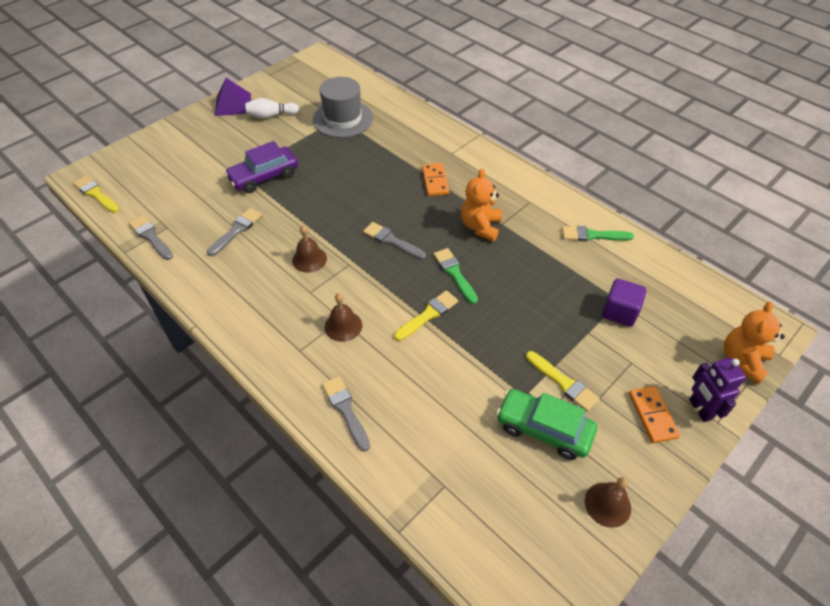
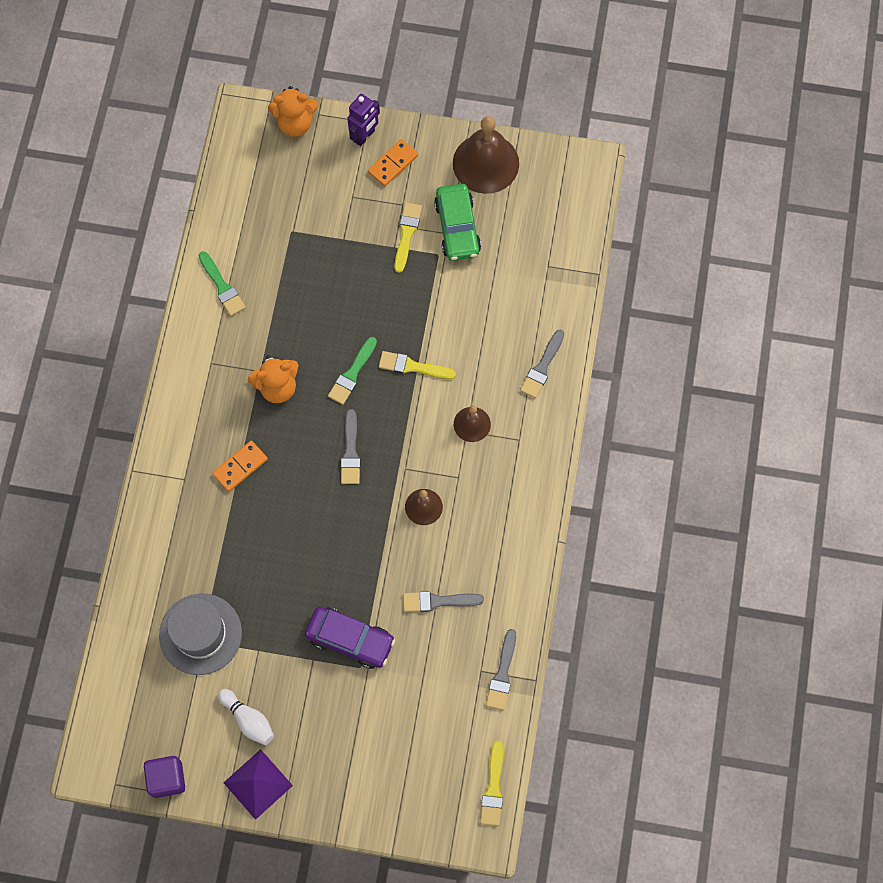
camera: 125 degrees left, 20 degrees up
(607, 504) = (485, 163): brown bell -> brown bell, size x1.88
(619, 312) = (304, 226): purple cube -> purple cube (167, 779)

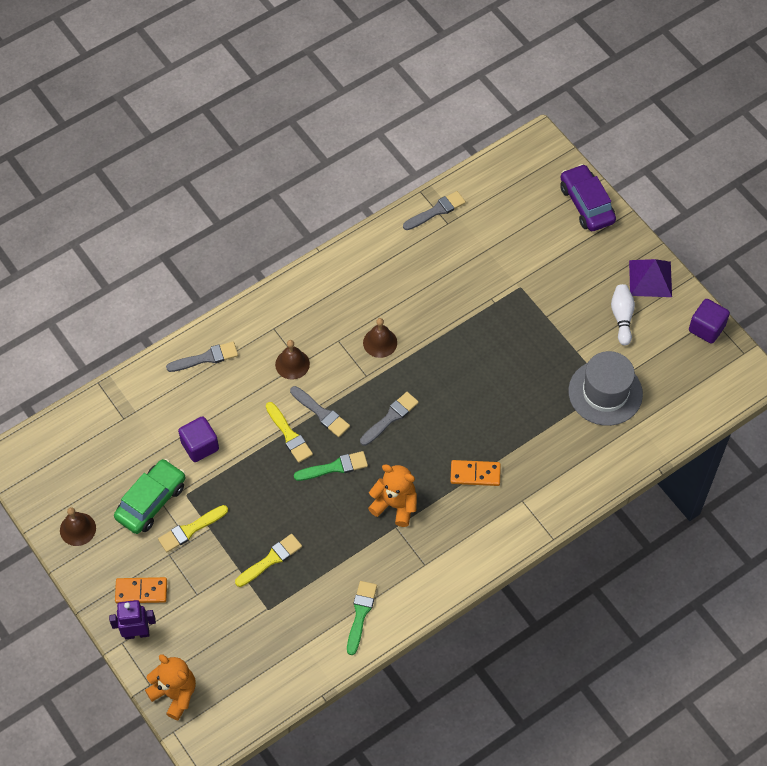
camera: 135 degrees left, 10 degrees down
(350, 639) = (510, 307): purple car -> purple car (586, 204)
(438, 601) = (431, 281): grey brush -> grey brush (321, 413)
(469, 297) = (200, 446): none -> purple cube
(485, 163) = (77, 529): brown bell -> brown bell, size x0.53
(493, 788) = (508, 160): yellow brush -> yellow brush (271, 559)

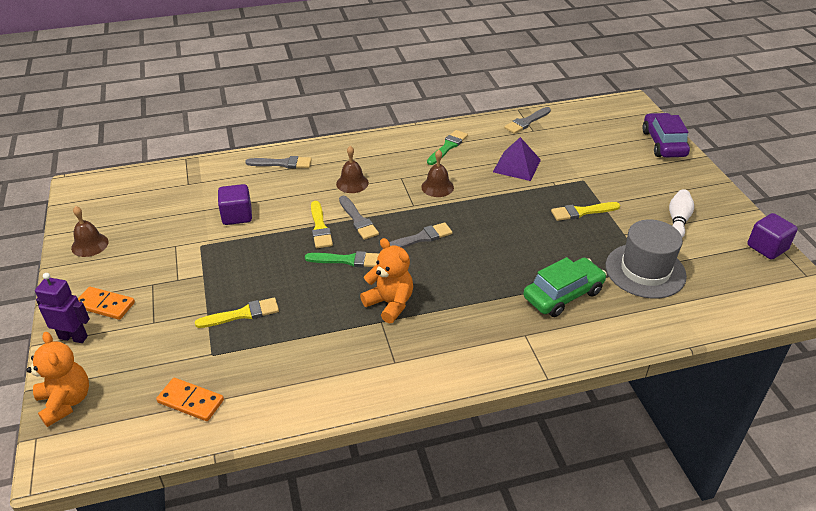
camera: 20 degrees right, 20 degrees down
(151, 501) = (167, 242): green car -> green car (563, 294)
(190, 529) = (185, 271): yellow brush -> yellow brush (582, 212)
(360, 614) = (302, 387): green brush -> green brush (448, 147)
(436, 211) = (526, 122): grey brush -> grey brush turned 150 degrees clockwise
(475, 474) = (484, 300): orange domino -> orange domino (190, 401)
(650, 278) = (714, 201): purple pyramid -> purple pyramid (516, 166)

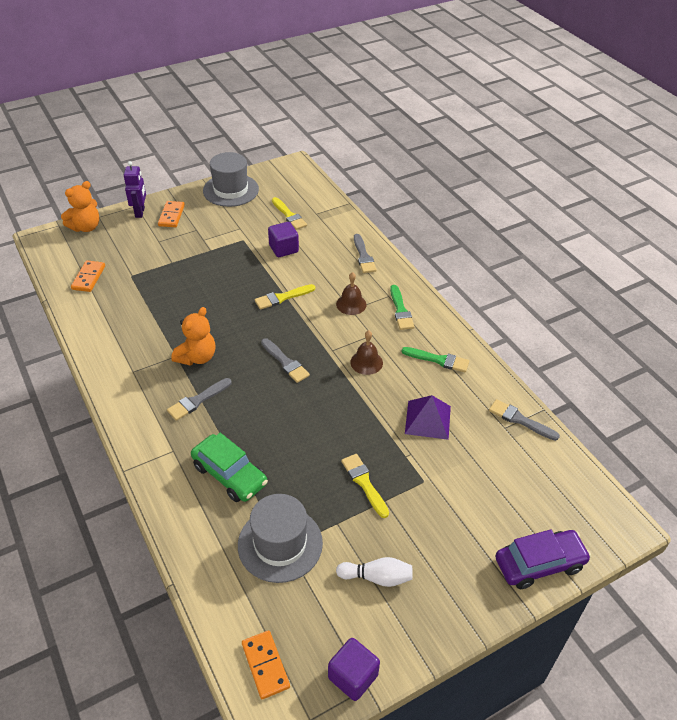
camera: 75 degrees right, 5 degrees up
(90, 245) = (231, 190): brown bell -> grey hat
(242, 314) = (172, 280): yellow brush -> yellow brush (289, 215)
(347, 260) = (244, 322): green brush -> green brush (400, 310)
(358, 220) = (299, 318): grey brush -> grey brush (197, 400)
(765, 294) = (265, 665): none -> orange domino

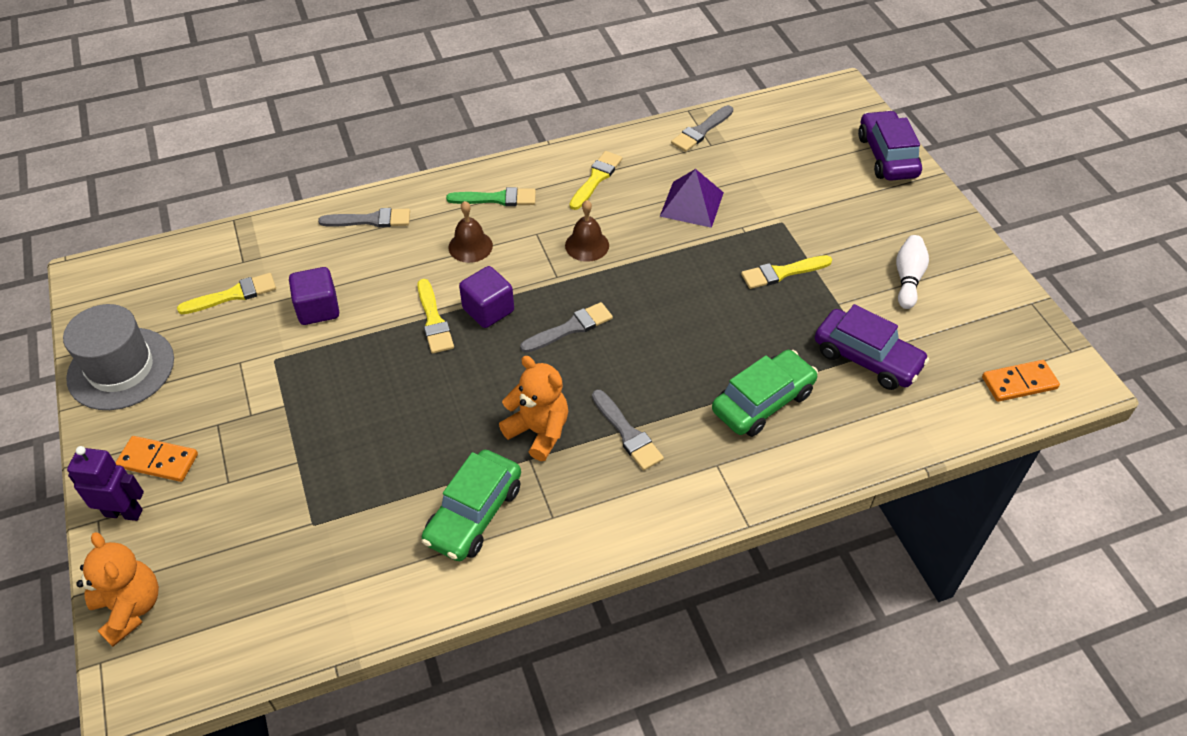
camera: 80 degrees left, 5 degrees up
(88, 278) = (294, 594): orange domino -> none
(136, 337) = (474, 514): none -> green car
(280, 544) = (867, 358): grey hat -> purple car
(353, 676) = (1022, 312): purple cube -> purple cube (488, 310)
(438, 360) = (596, 179): green brush -> yellow brush

